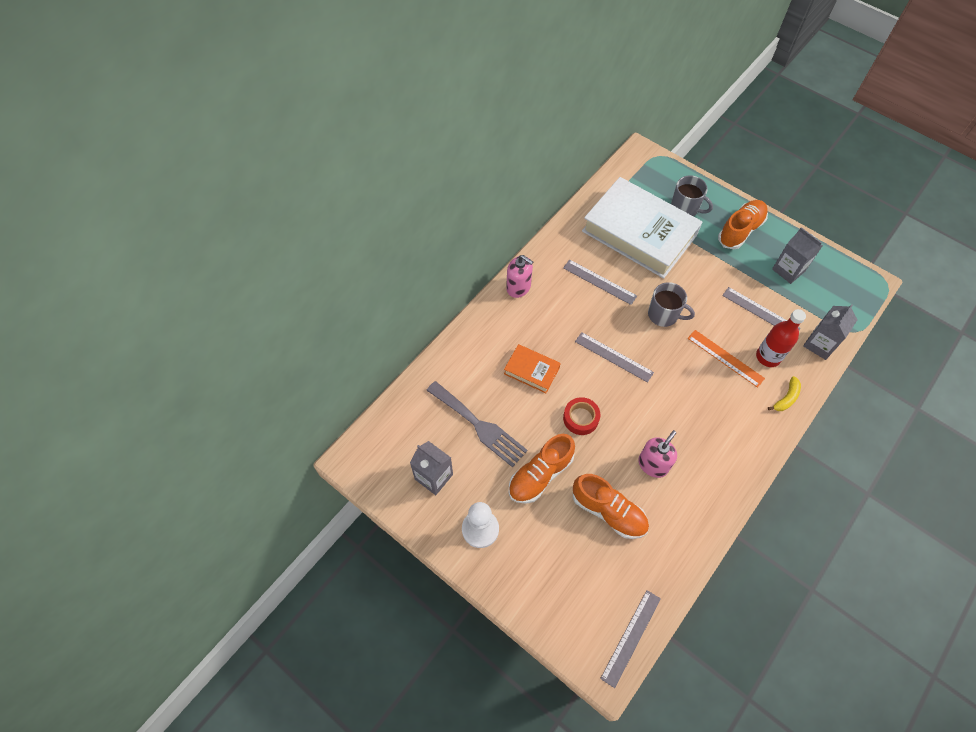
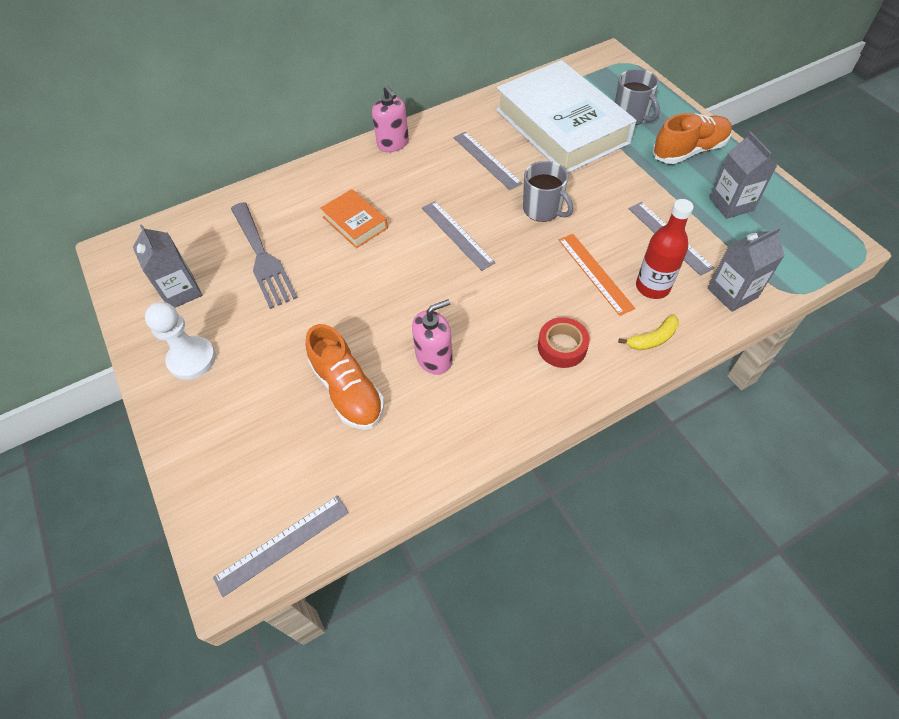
camera: 25 degrees right, 5 degrees down
(540, 475) = (295, 326): orange shoe -> none
(581, 418) = (379, 284): red tape -> red tape (562, 347)

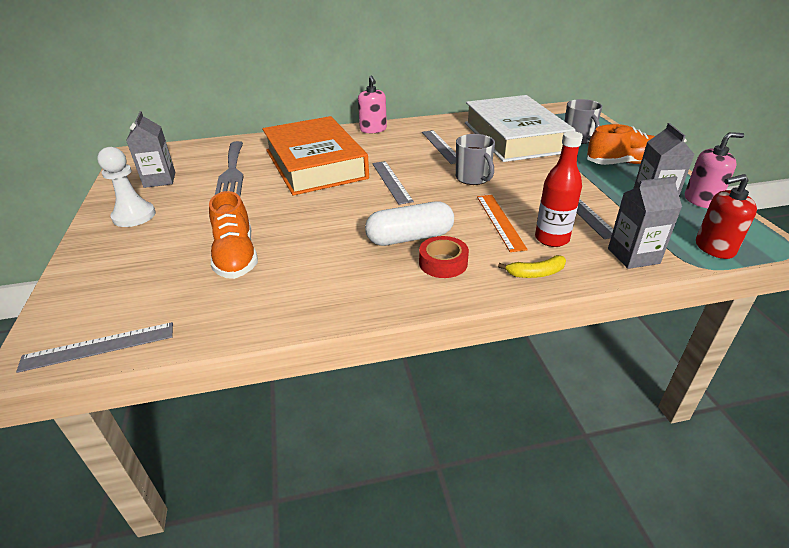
camera: 15 degrees right, 20 degrees down
(355, 222) = (315, 164): orange book -> orange book, size x2.26
(434, 358) = (323, 249): pink soap dispenser -> pink soap dispenser (701, 200)
(515, 319) = (410, 237): none -> white capsule
(799, 264) = (714, 248): none -> red soap dispenser

